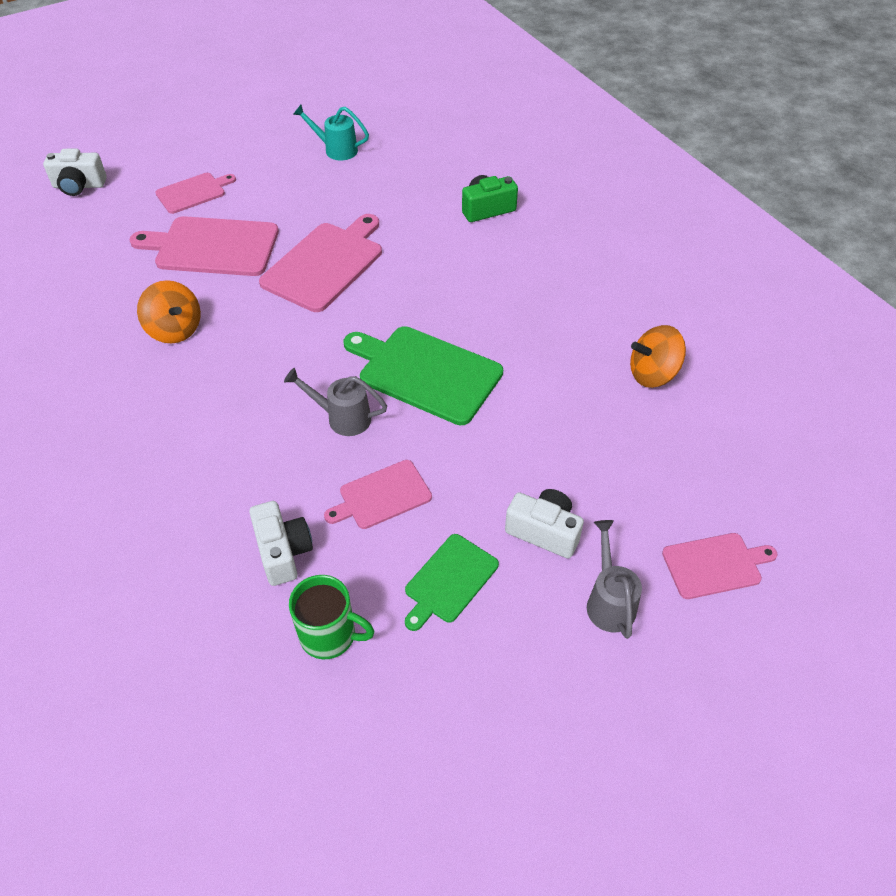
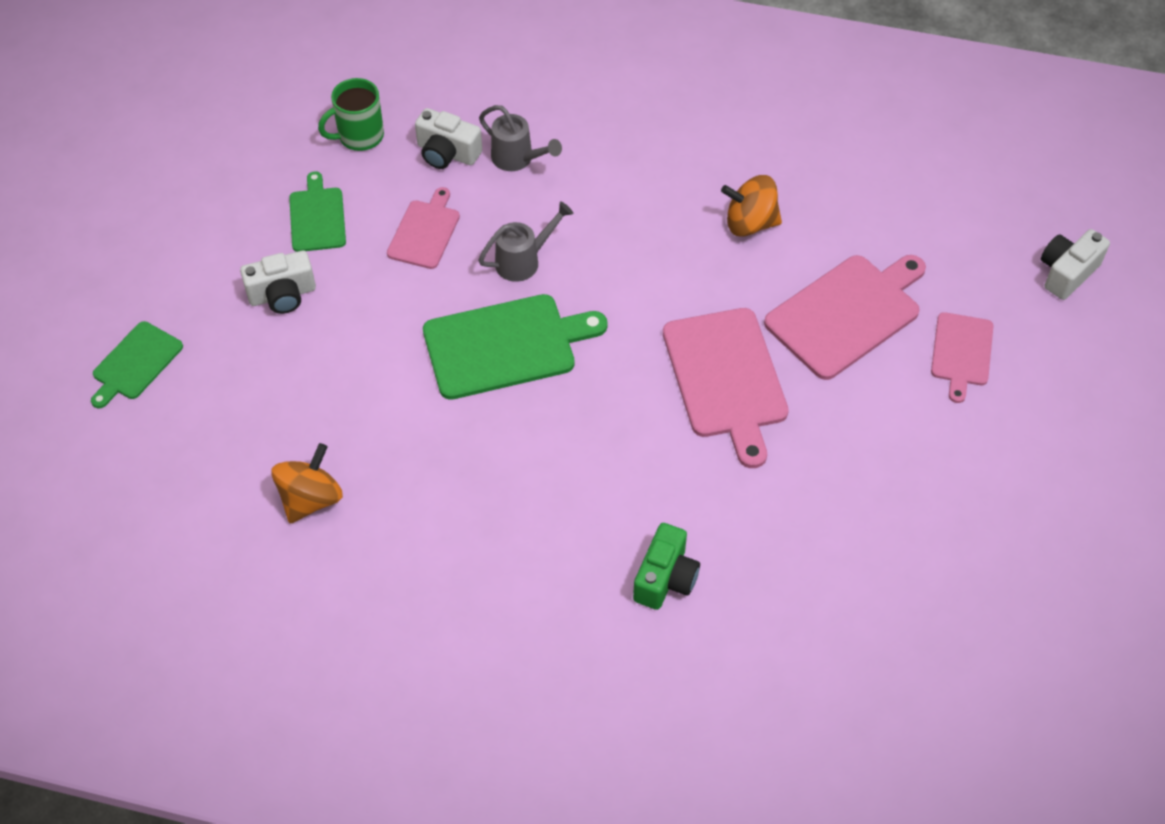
camera: 135 degrees right, 5 degrees up
(336, 150) = (923, 528): turquoise watering can -> none
(609, 602) = (194, 283): grey watering can -> grey watering can (517, 159)
(715, 565) = (135, 363): pink cutting board -> green cutting board

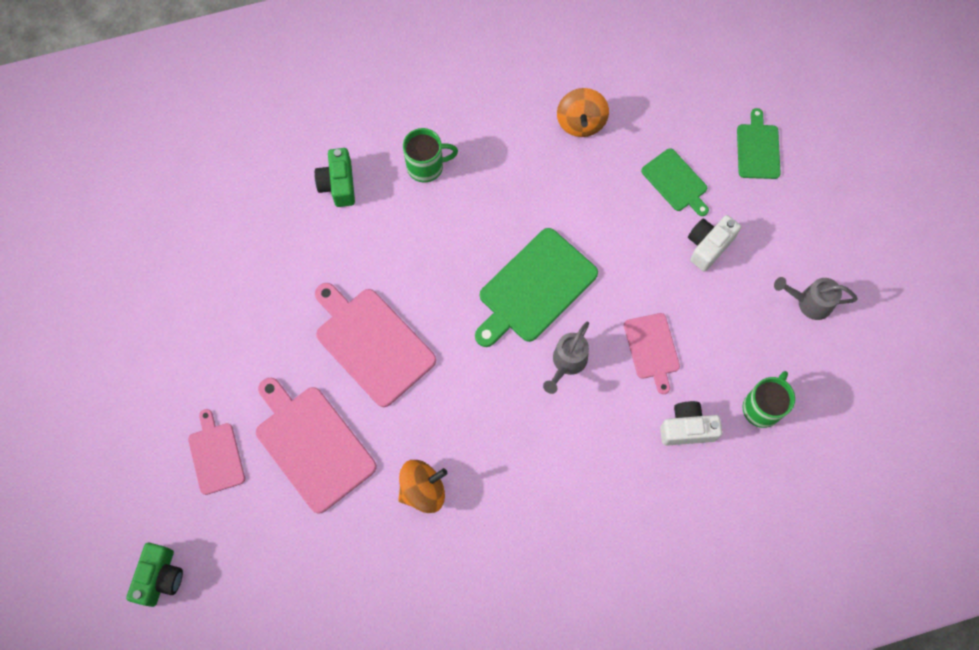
camera: 150 degrees right, 15 degrees up
(317, 217) = (735, 319): green cutting board -> green cutting board (676, 182)
(517, 159) = (632, 453): grey watering can -> grey watering can (809, 302)
(539, 543) = (426, 166): none -> green mug
(847, 314) = (312, 444): pink cutting board -> pink cutting board turned 120 degrees clockwise
(1067, 273) = (160, 577): white camera -> green camera

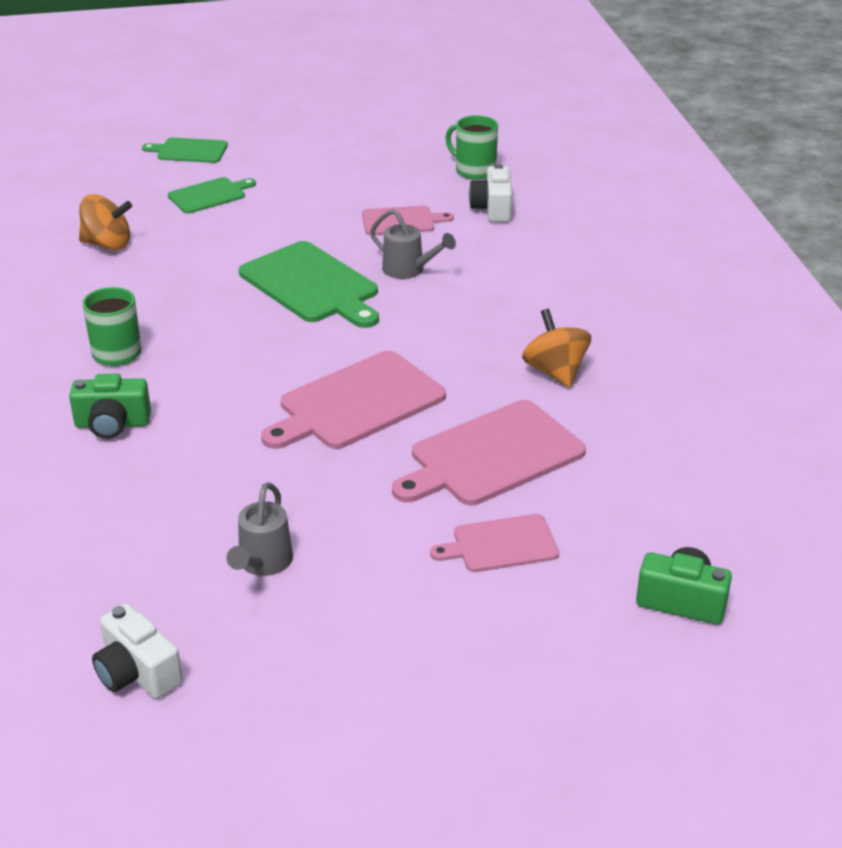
camera: 85 degrees left, 35 degrees down
(708, 246) = (291, 184): white camera -> white camera (137, 673)
(809, 302) = (368, 140): grey watering can -> grey watering can (263, 563)

